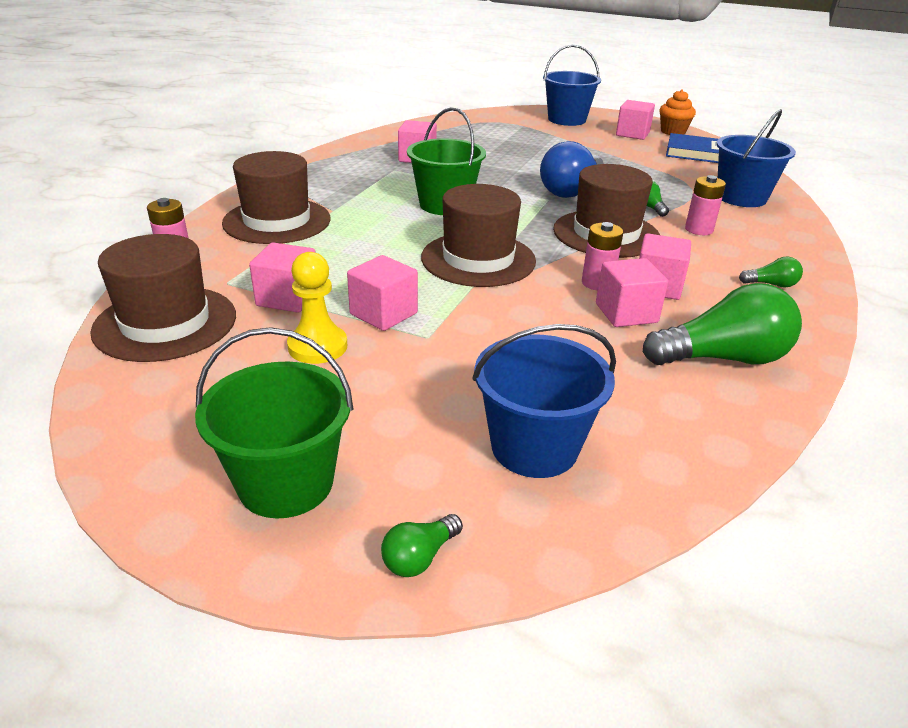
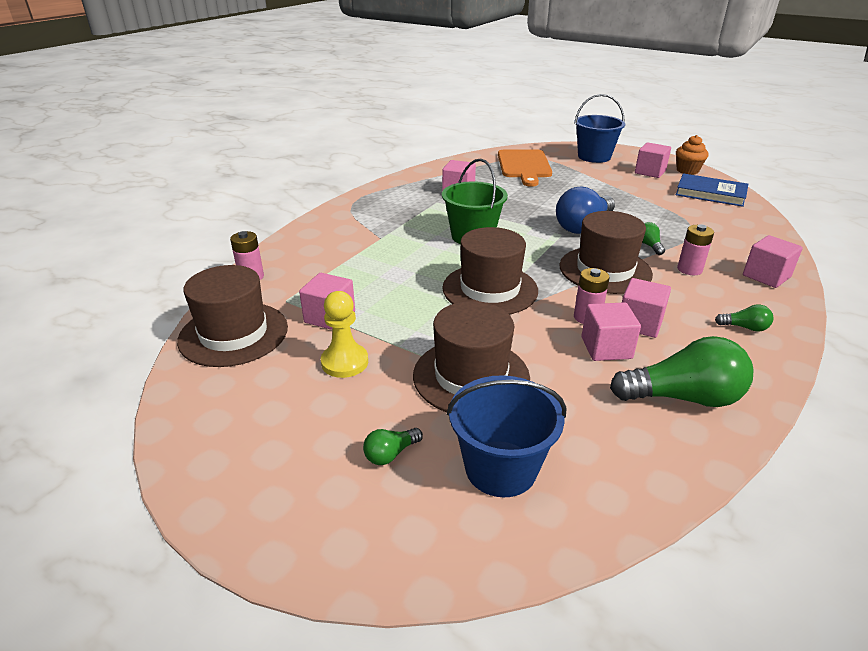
camera: 10 degrees right, 0 degrees up
(277, 221) = (334, 246): brown hat -> brown hat (471, 376)
(286, 483) = (297, 482): green bucket -> none
(383, 314) = (402, 336): pink cube -> pink cube (766, 276)
(420, 557) = (388, 558): green light bulb -> green light bulb (391, 454)
(489, 130) = (524, 166): none -> orange cutting board
(741, 197) = (736, 239): blue bucket -> none

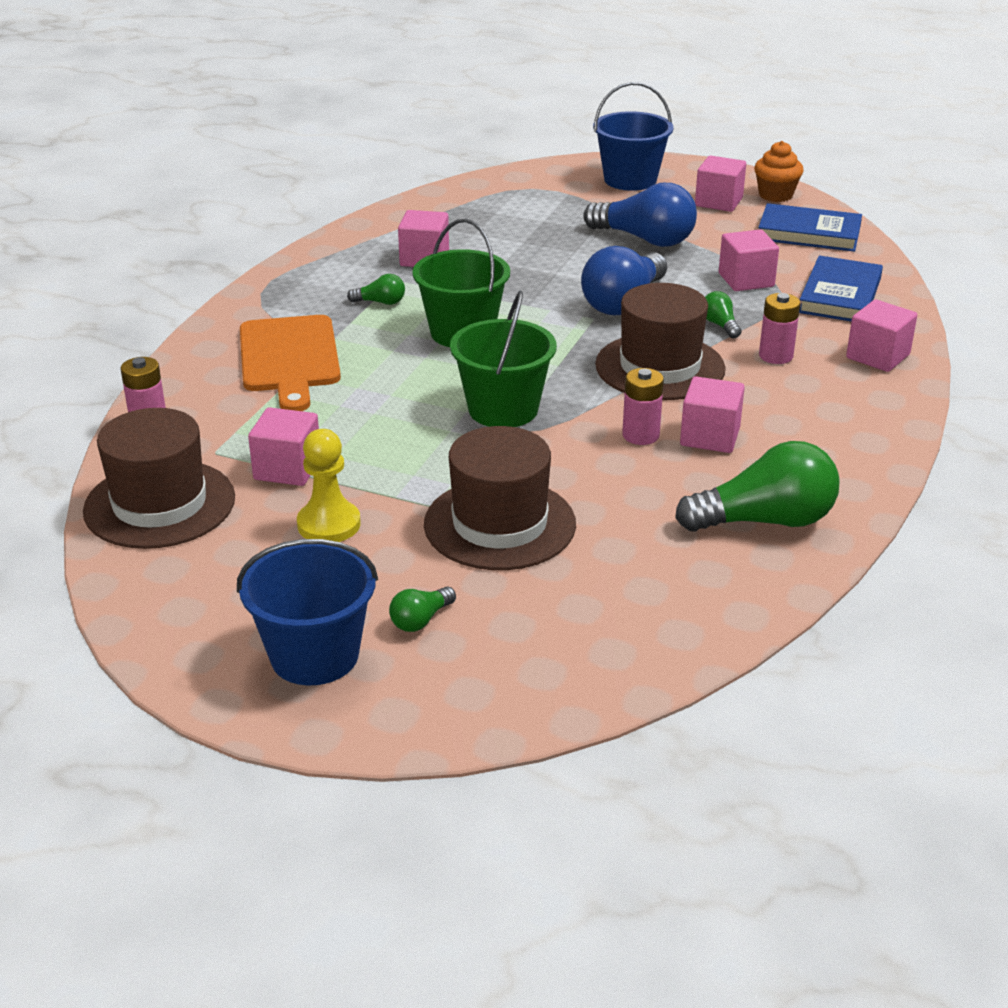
camera: 10 degrees left, 0 degrees up
(490, 289) = (503, 409): brown hat -> green bucket
(500, 468) = (555, 620): blue bucket -> blue bucket (314, 655)
(524, 166) = (520, 205): orange cutting board -> orange cutting board (289, 358)
(600, 190) = (645, 239): none -> blue light bulb
(606, 348) = (668, 472): pink cube -> pink cube (746, 280)
(734, 233) = (840, 295): none -> blue book
(744, 327) = (844, 429): green light bulb -> green light bulb (380, 302)

